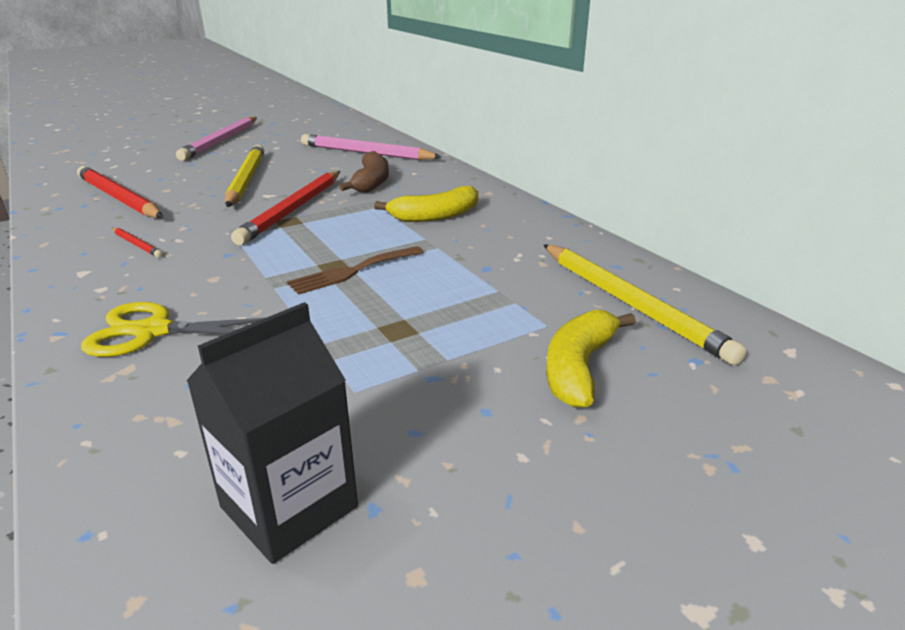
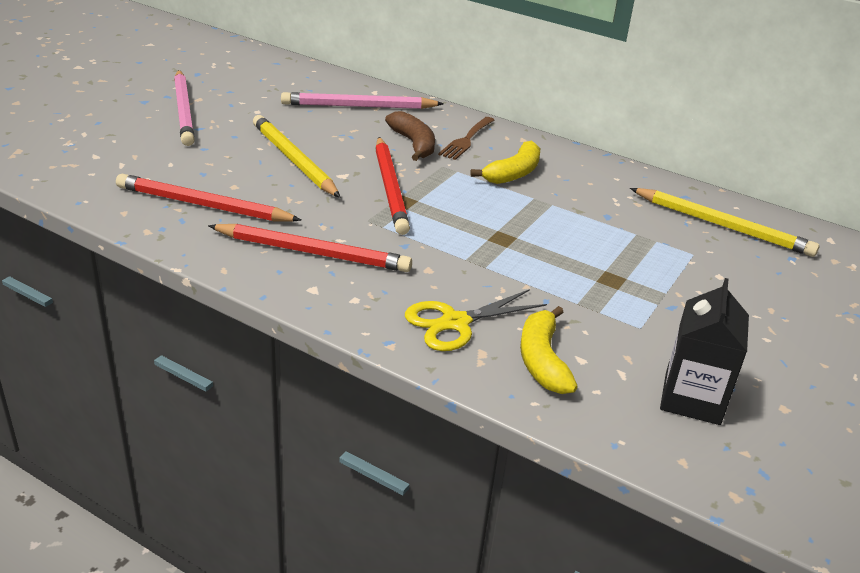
camera: 30 degrees left, 5 degrees up
(137, 244) = (313, 252): red pencil -> red pencil, size x2.24
(352, 271) = (522, 240): brown fork -> brown fork (466, 140)
(578, 368) = (740, 279): yellow banana -> yellow banana (542, 360)

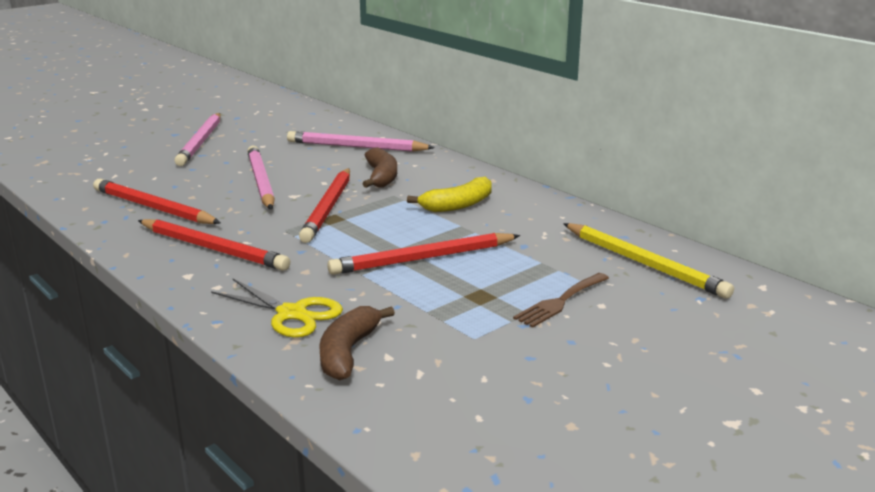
camera: 20 degrees right, 10 degrees down
(294, 160) = (261, 182): yellow pencil -> pink pencil
(455, 323) = (292, 314): yellow scissors -> yellow scissors turned 135 degrees counterclockwise
(466, 140) = (435, 177): brown fork -> brown fork (560, 302)
(528, 242) = (423, 259): none -> red pencil
(542, 360) = (348, 352): yellow banana -> brown banana
(692, 398) = (474, 403): black carton -> none

